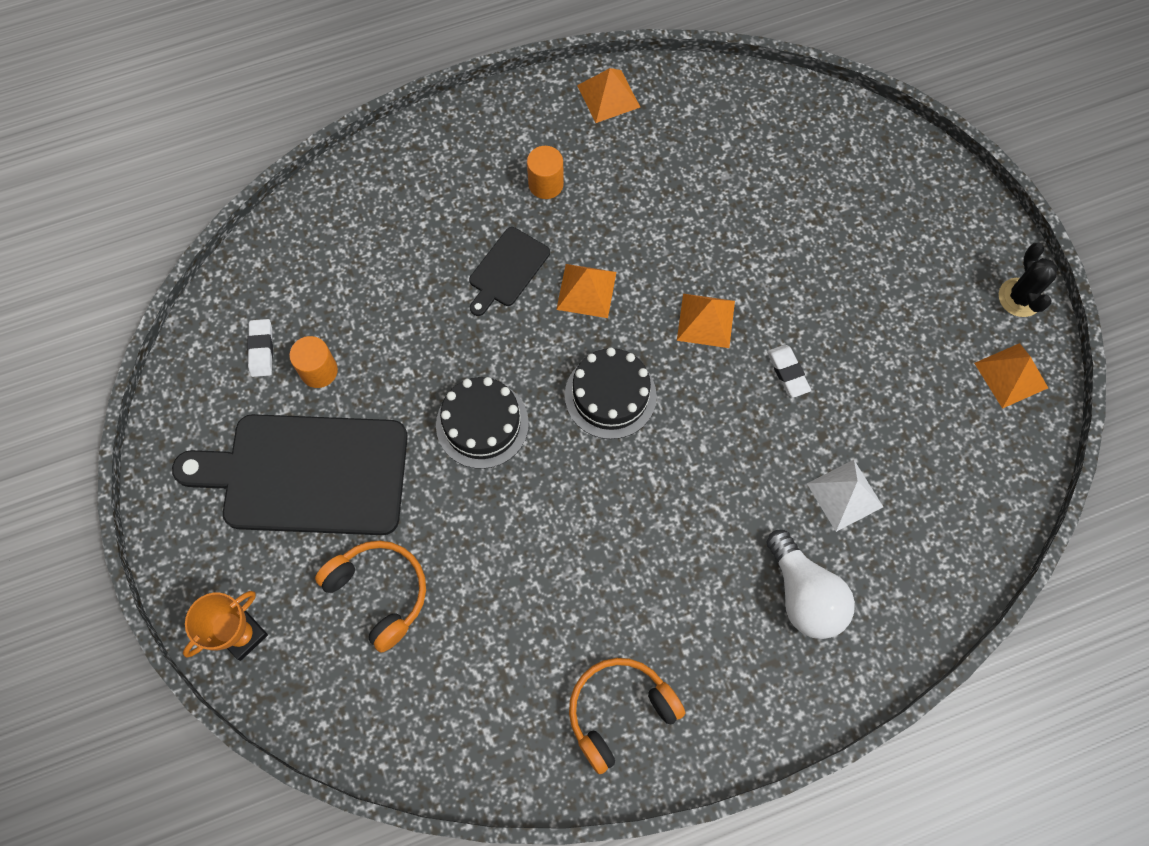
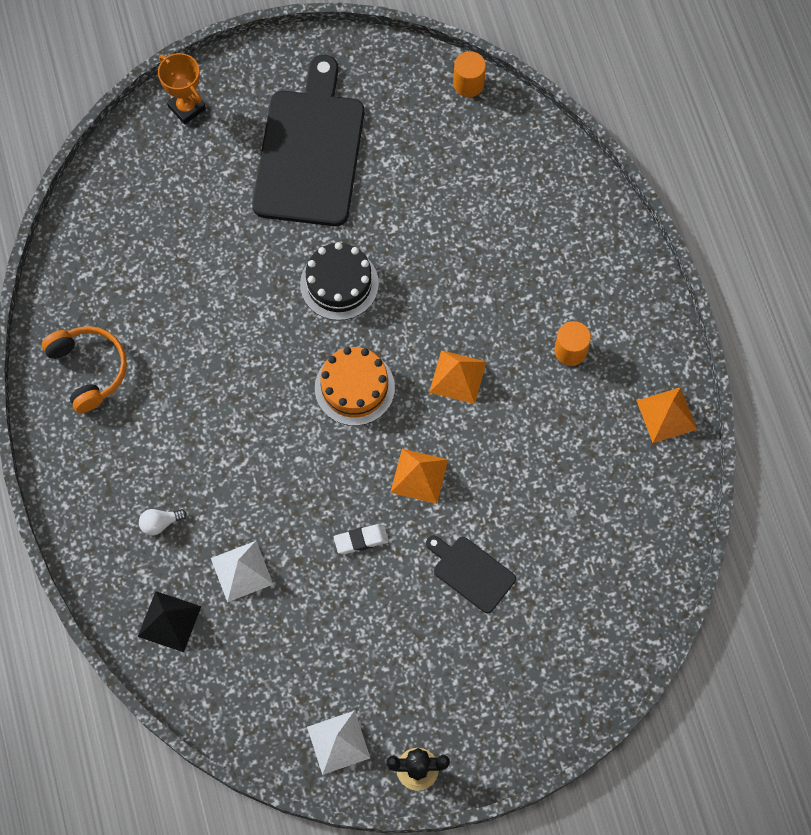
camera: 95 degrees right, 0 degrees up
(261, 349) = (424, 118): white eraser -> none
(319, 371) = (400, 161): orange cylinder -> orange cylinder (468, 84)
(380, 592) = (206, 202): orange headphones -> none
(507, 270) = (483, 312): black cutting board -> black cutting board (471, 572)
(610, 395) = (354, 387): black cake -> orange cake
(804, 594) = (160, 523): white light bulb -> white light bulb, size x0.48
(918, 569) = (169, 621): none -> black pyramid
(1010, 375) = (338, 742): orange pyramid -> white pyramid

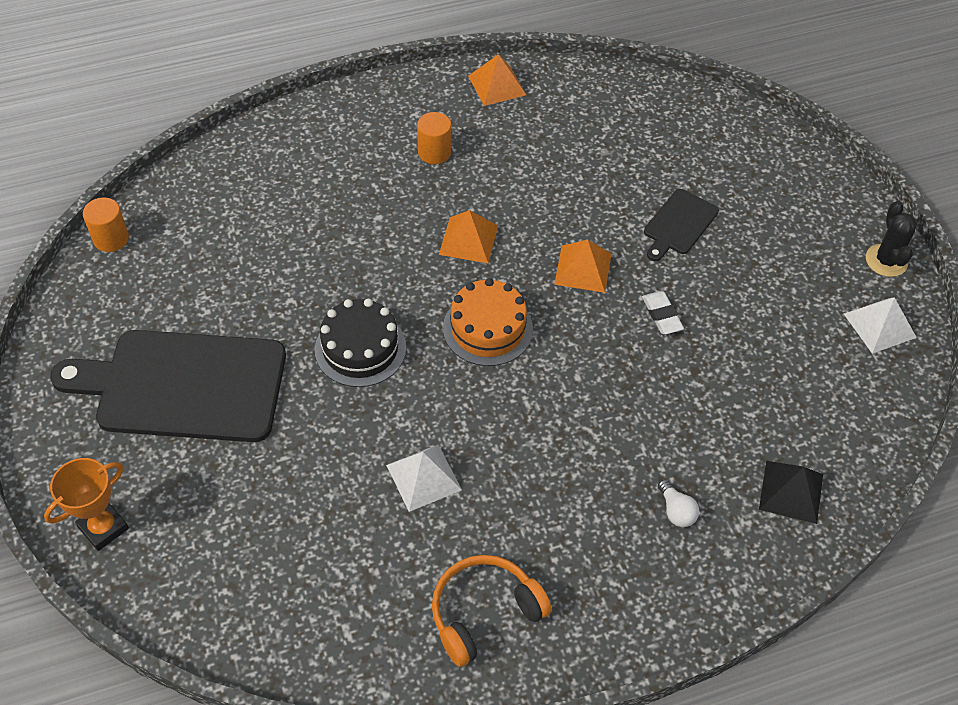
camera: 95 degrees left, 15 degrees down
(242, 571) = (717, 423): white pyramid -> white pyramid (424, 477)

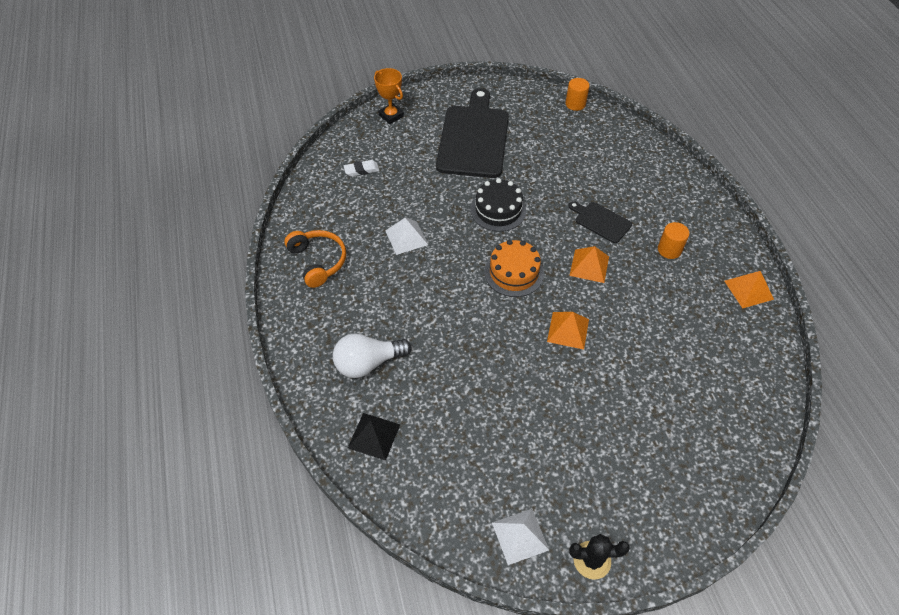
camera: 95 degrees right, 0 degrees up
(662, 315) = (527, 375): white eraser -> white eraser (361, 170)
(676, 511) = (368, 363): white light bulb -> white light bulb, size x2.08
(679, 224) = (617, 399): black cutting board -> black cutting board (601, 221)

